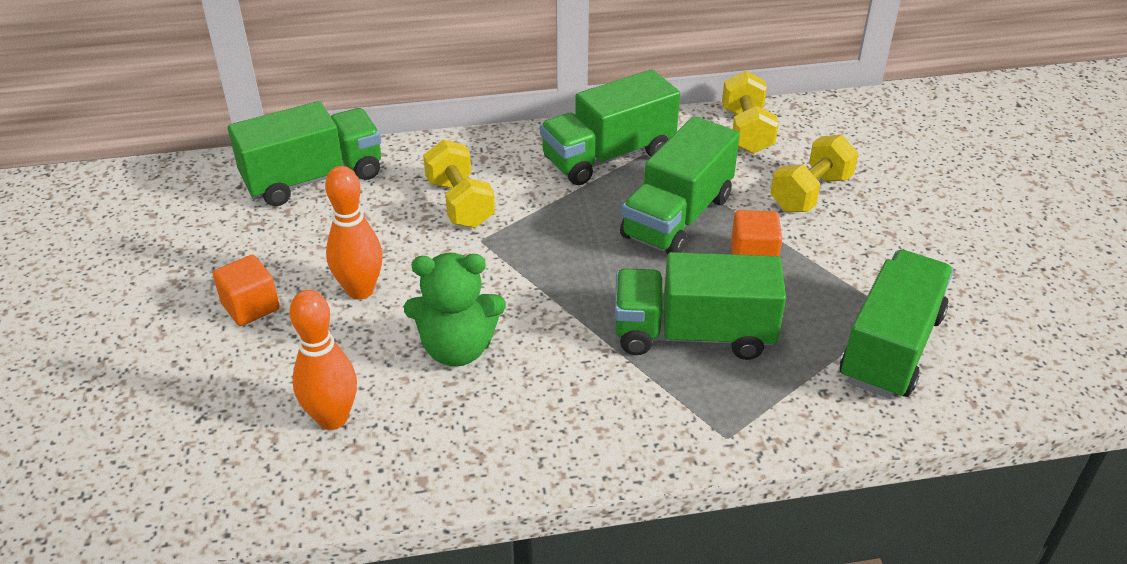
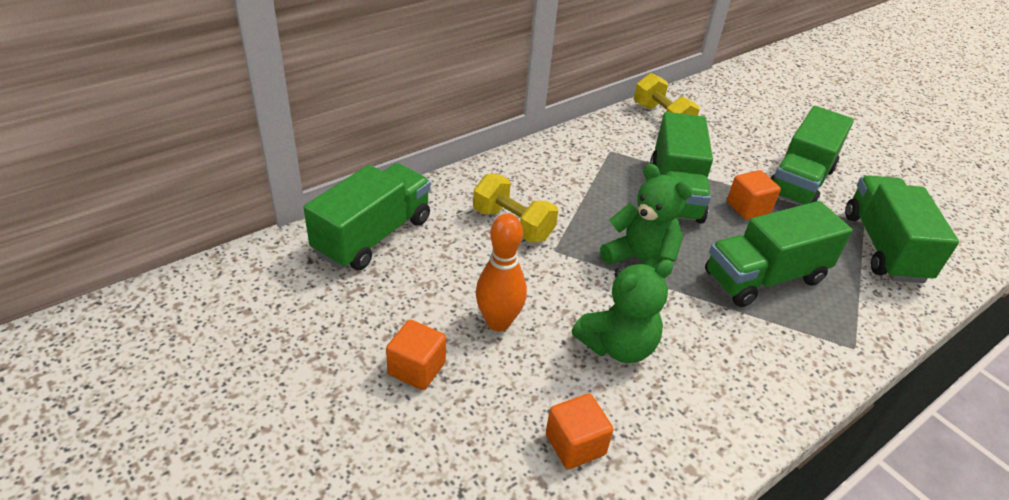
camera: 30 degrees left, 0 degrees up
(332, 418) = (575, 444): orange bowling pin -> orange cube
(563, 277) = (640, 261): none -> green teddy bear
(608, 156) = (588, 159): green truck -> green truck (800, 181)
(810, 193) = (740, 153): yellow dumbbell -> none

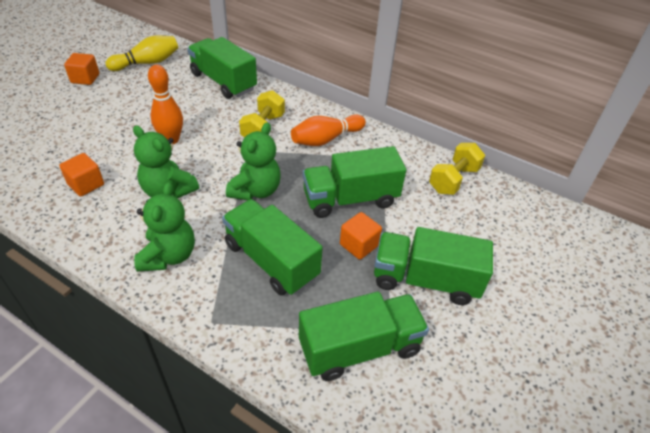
camera: 70 degrees right, 5 degrees up
(248, 314) = (147, 63): none -> yellow bowling pin
(373, 236) = (223, 82): green truck -> green truck turned 150 degrees counterclockwise
(417, 368) = (126, 119): orange cube -> orange cube (85, 78)
(559, 179) = (326, 139): none -> orange bowling pin
(747, 367) = (168, 255): none -> green teddy bear

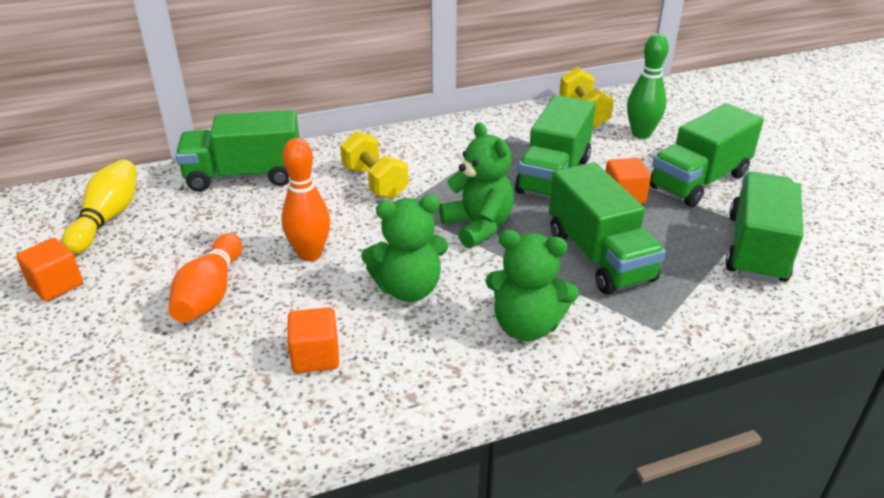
camera: 50 degrees left, 10 degrees down
(168, 255) = (526, 326): green teddy bear -> green teddy bear turned 150 degrees clockwise
(271, 260) = (599, 256): green truck -> green truck turned 105 degrees counterclockwise
(326, 139) = (444, 152): orange bowling pin -> orange bowling pin (210, 293)
(460, 222) = (641, 134): none -> green bowling pin

